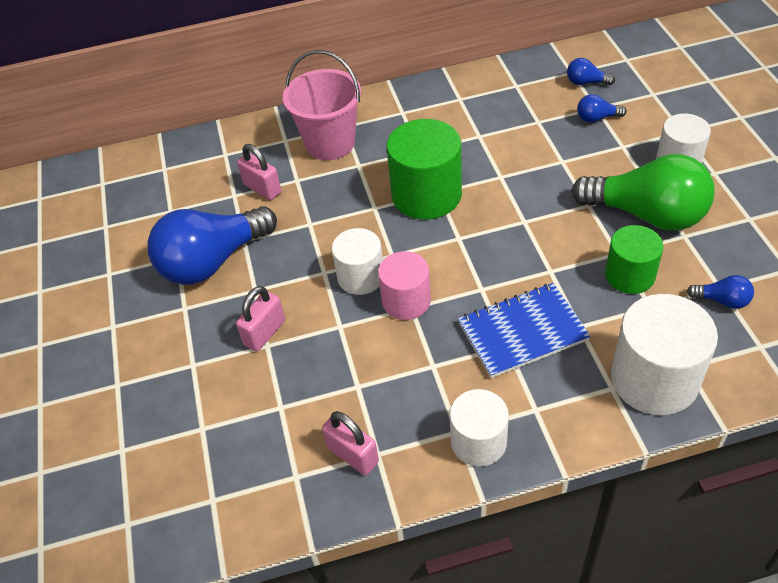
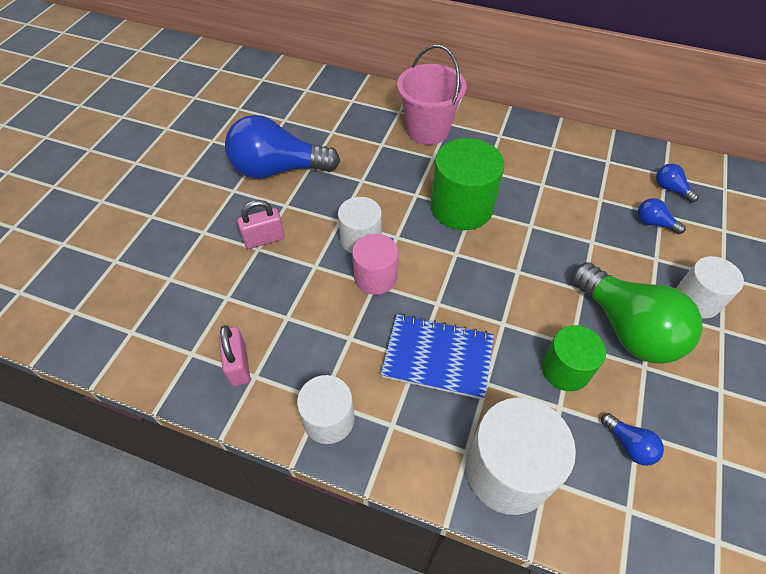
camera: 30 degrees right, 5 degrees up
(262, 189) = (354, 138): pink padlock -> none

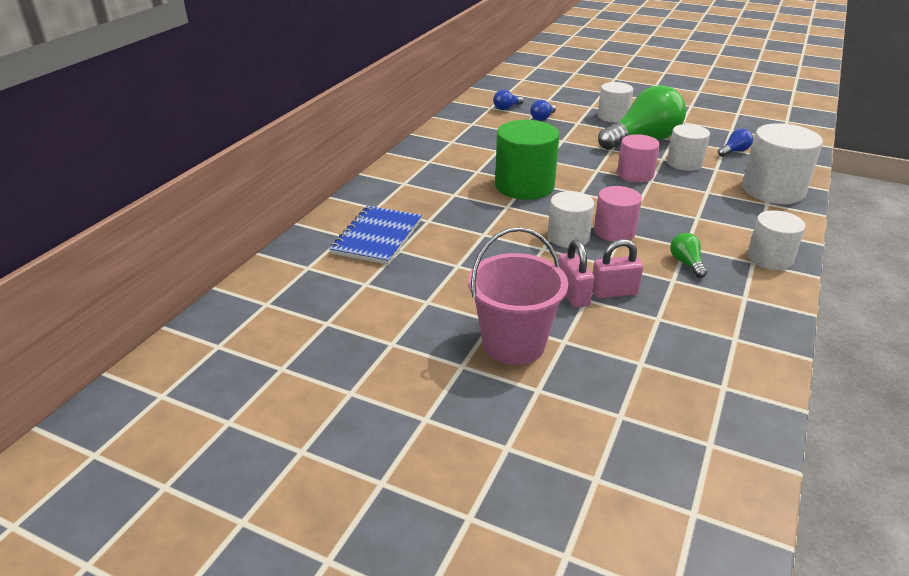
camera: 85 degrees left, 20 degrees down
(239, 365) = (737, 306): pink padlock -> pink padlock (614, 292)
(278, 169) = (460, 287): blue light bulb -> none
(316, 333) = (686, 263): none -> green light bulb
(427, 130) = (412, 194): pink bucket -> pink bucket (513, 344)
(437, 357) = (691, 208): blue notebook -> blue notebook (377, 237)
(515, 308) = (635, 174): none -> pink cylinder
(565, 369) = (684, 163): green cylinder -> white cylinder

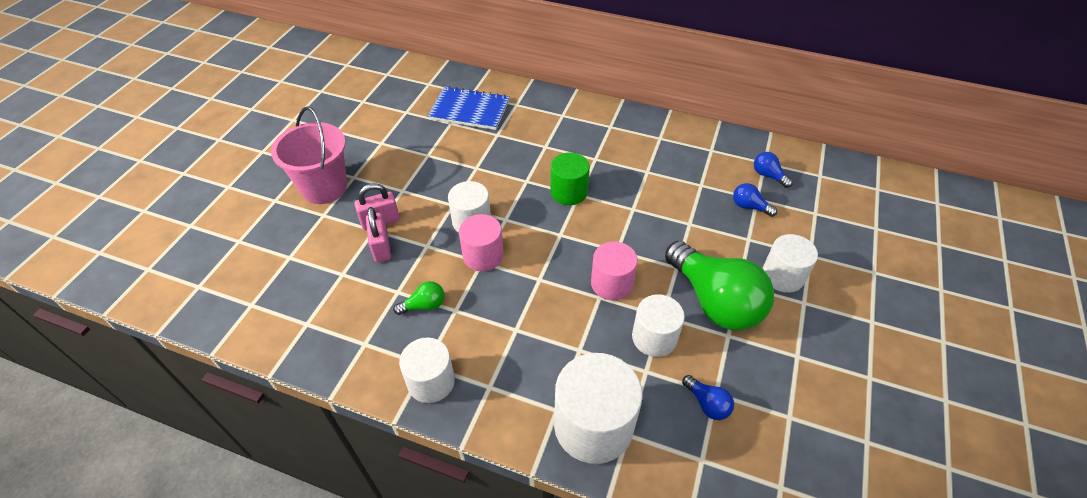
camera: 85 degrees right, 15 degrees up
(524, 186) = (569, 192): green cylinder -> green cylinder, size x0.63

